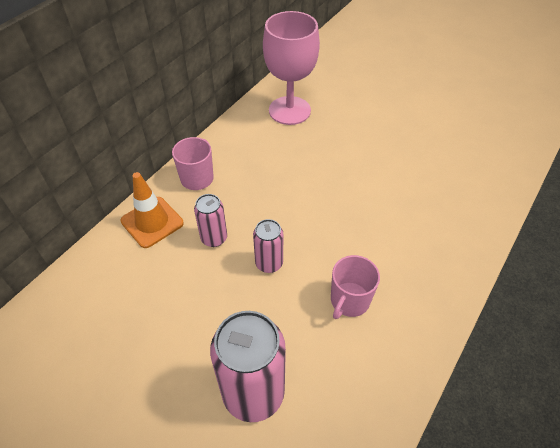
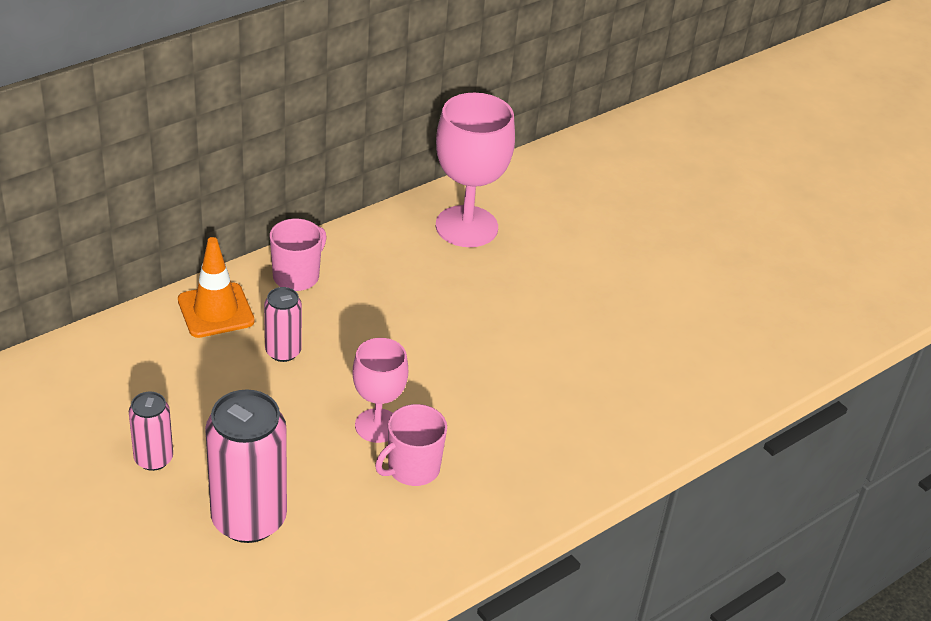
camera: 15 degrees right, 10 degrees down
(269, 263) = (336, 399): pink can -> pink can (153, 459)
(307, 274) = (377, 426): none -> pink goblet

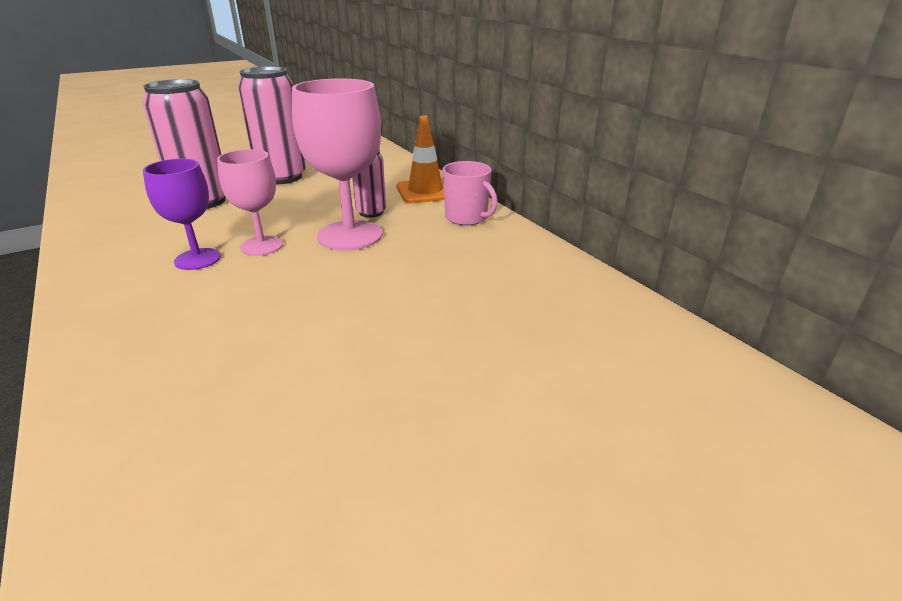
camera: 100 degrees right, 10 degrees down
(153, 459) = (282, 177): pink can -> pink can, size x1.86
(412, 468) = (197, 259): pink mug -> purple goblet
(466, 226) = (565, 307): pink goblet -> pink goblet (350, 235)

